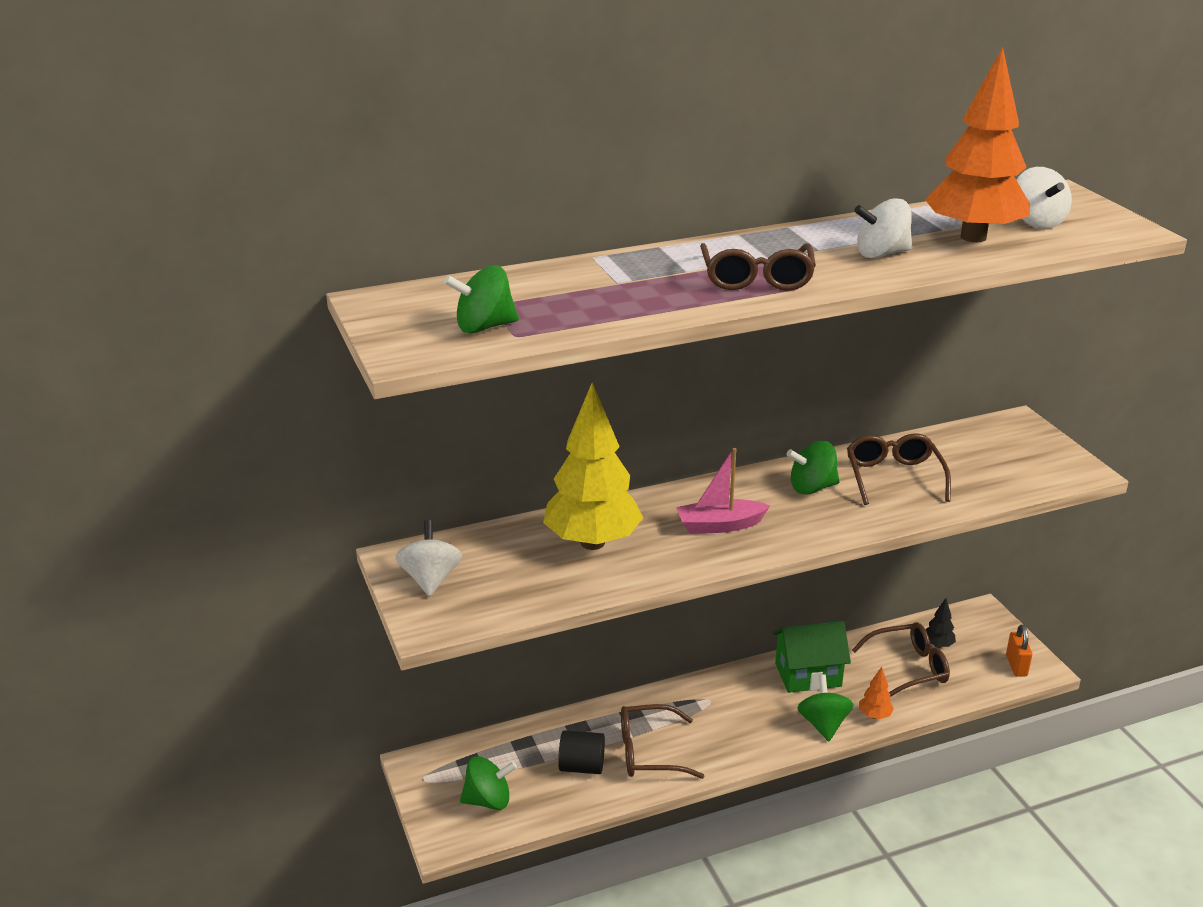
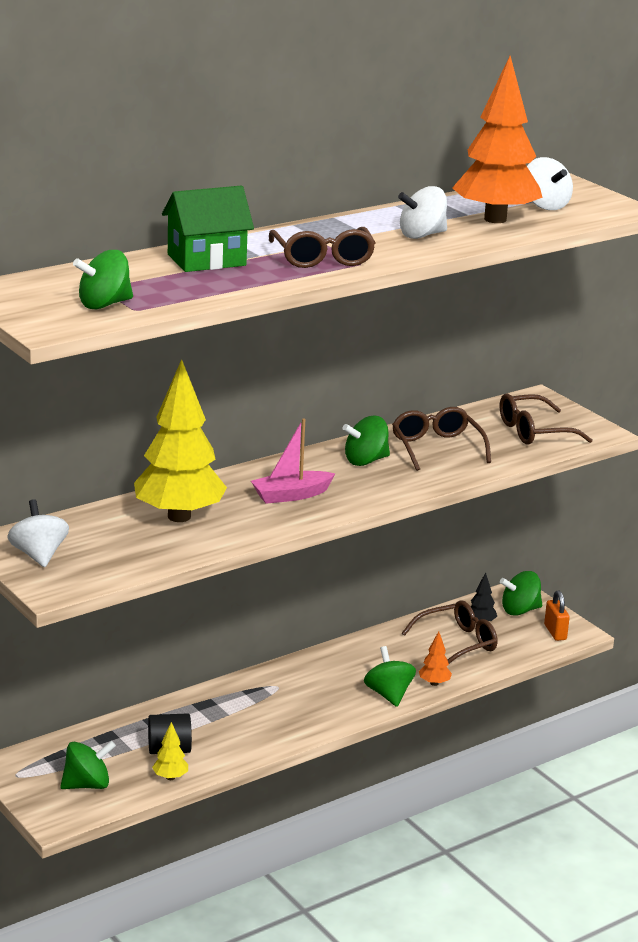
camera: 15 degrees left, 5 degrees down
(574, 802) = (170, 777): none -> yellow tree
(649, 752) = (230, 732): brown glasses -> brown glasses (534, 431)
(808, 675) = (365, 657): green house -> green house (206, 260)
(982, 634) = (520, 610): none -> green spinning top

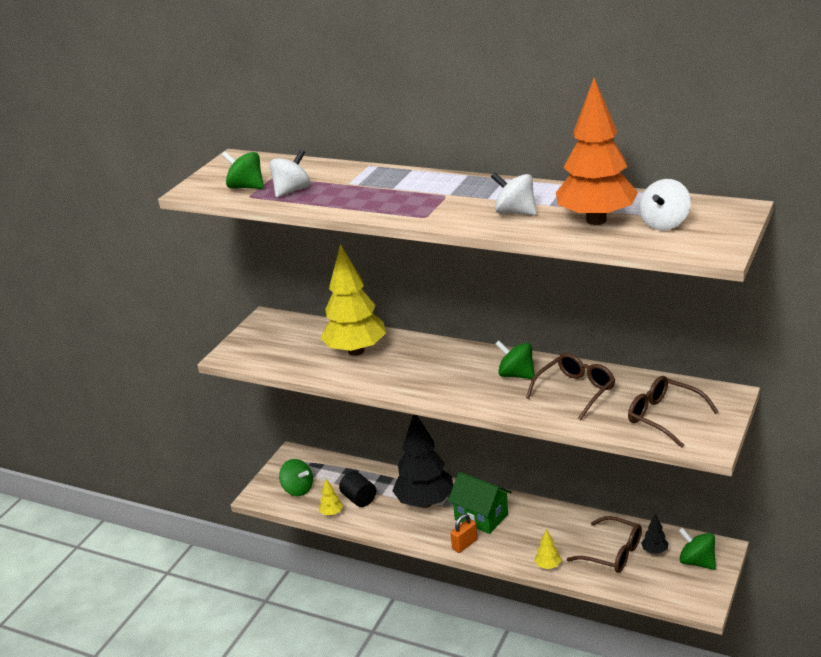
camera: 65 degrees right, 5 degrees up
(39, 555) = (262, 335): white spinning top -> white spinning top (292, 191)
(206, 260) = (360, 180): green house -> green house (481, 517)
(237, 711) = (425, 502): none -> black tree
(291, 495) = (430, 372): pink boat -> none
(323, 258) = (415, 204): brown glasses -> none
(388, 694) = (511, 552): green spinning top -> none
(434, 683) = (548, 566): orange tree -> yellow tree
(555, 632) = (688, 592): orange padlock -> orange padlock (464, 544)

